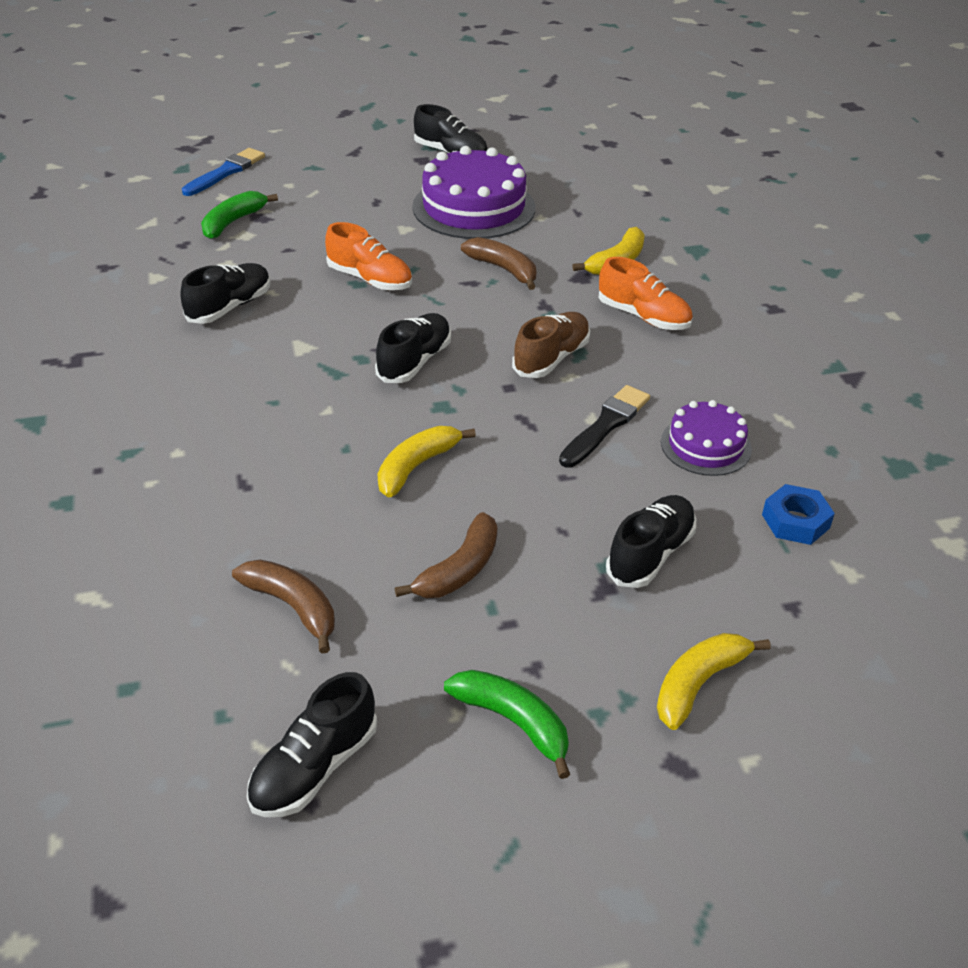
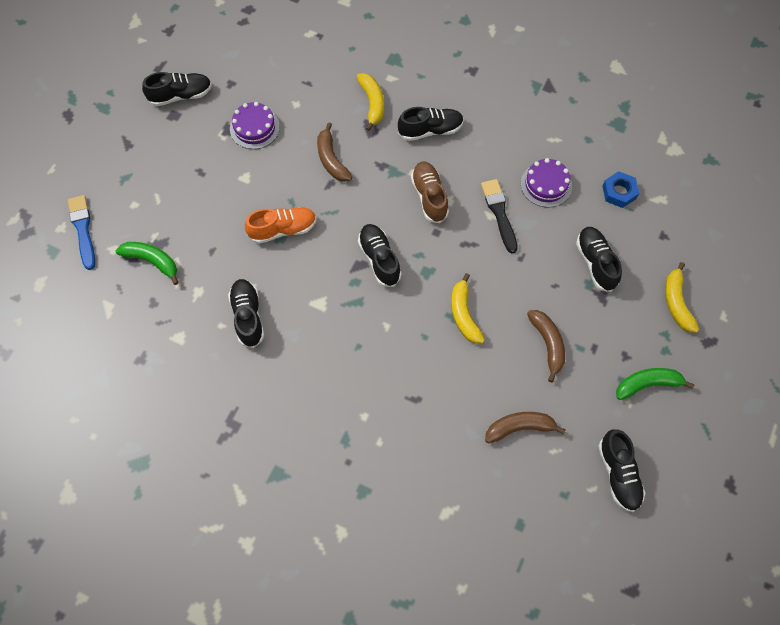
camera: 50 degrees left, 25 degrees up
(233, 222) = (152, 261): green banana -> green banana turned 135 degrees clockwise
(474, 207) = (254, 128): purple cake -> purple cake, size x0.56
(503, 269) = (331, 159): brown banana -> brown banana turned 105 degrees counterclockwise
(643, 317) = (430, 130): orange shoe -> black shoe

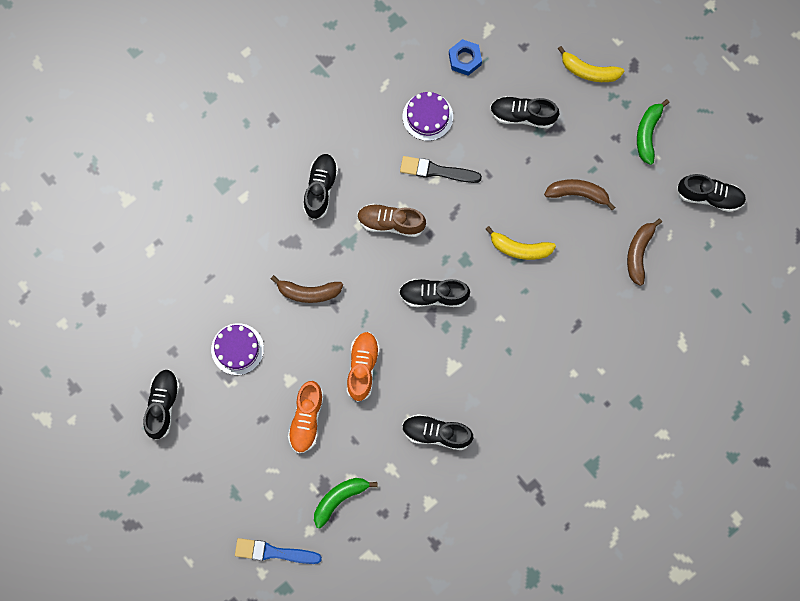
camera: 65 degrees left, 10 degrees up
(215, 205) = (306, 419): none -> orange shoe
(372, 103) = (264, 227): yellow banana -> none

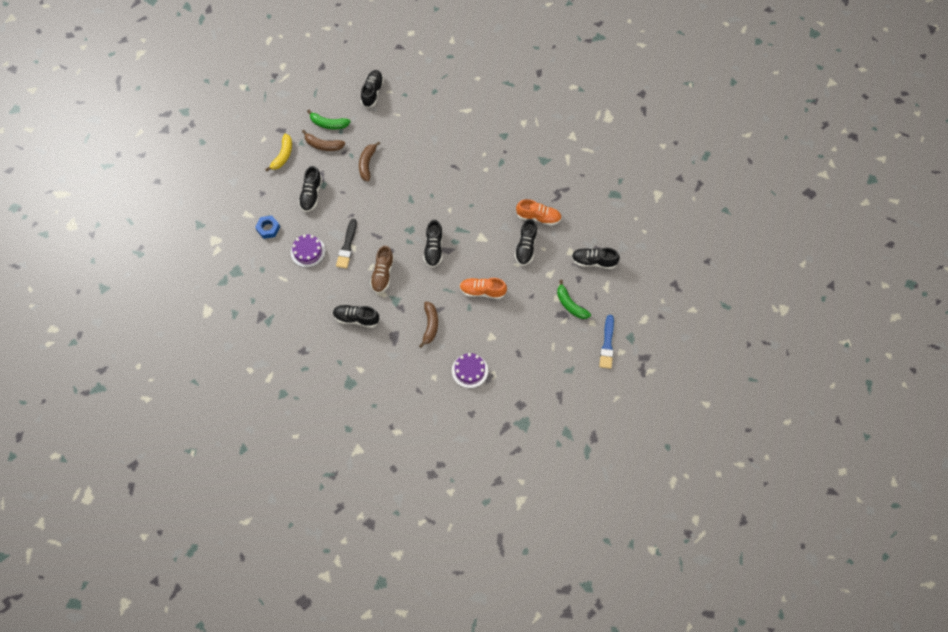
camera: 90 degrees left, 10 degrees down
(163, 405) = (510, 419): black shoe -> black shoe (594, 261)
(306, 419) = (518, 325): orange shoe -> orange shoe (538, 217)
(520, 248) = (403, 197): yellow banana -> none
(639, 253) = (408, 131): brown banana -> brown banana (323, 145)

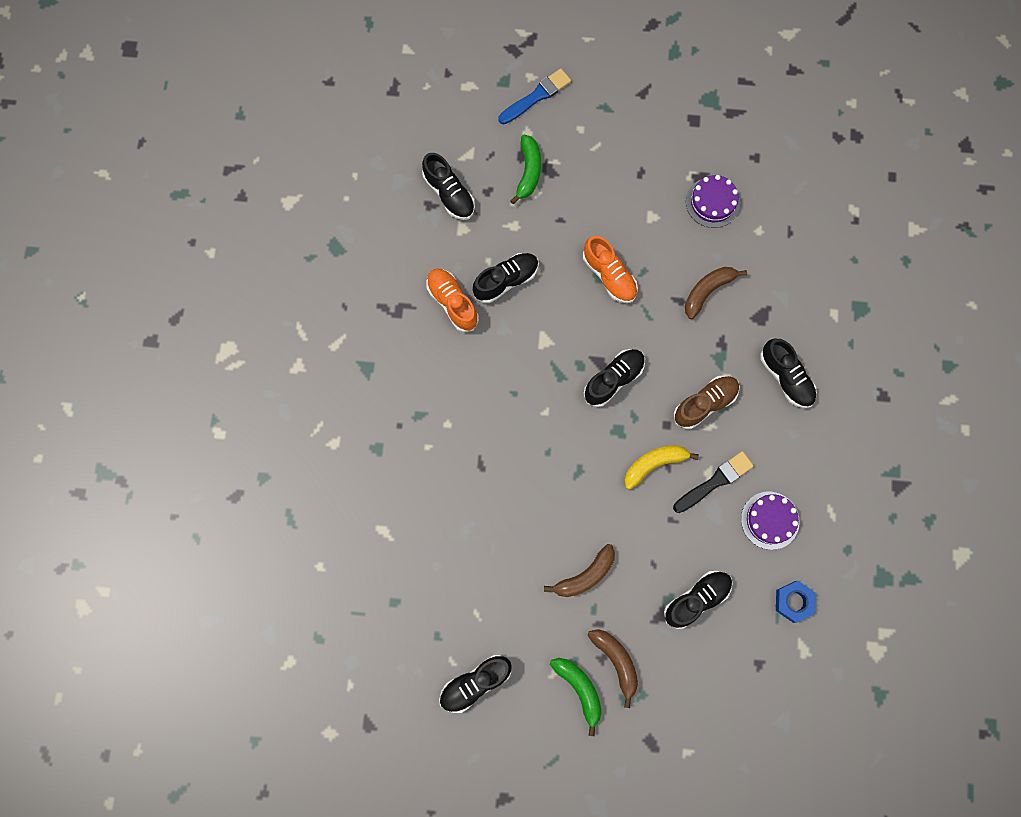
camera: 135 degrees left, 10 degrees up
(283, 155) = (683, 698): yellow banana -> yellow banana (654, 464)

